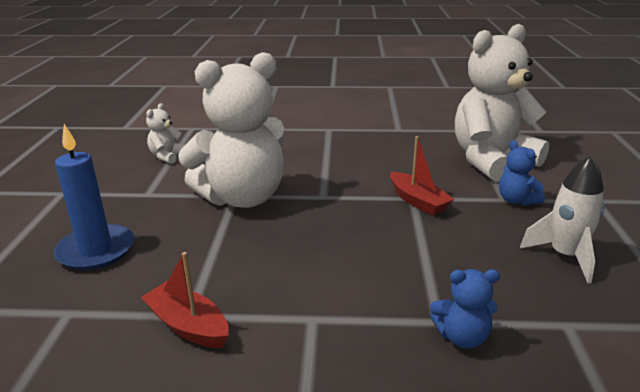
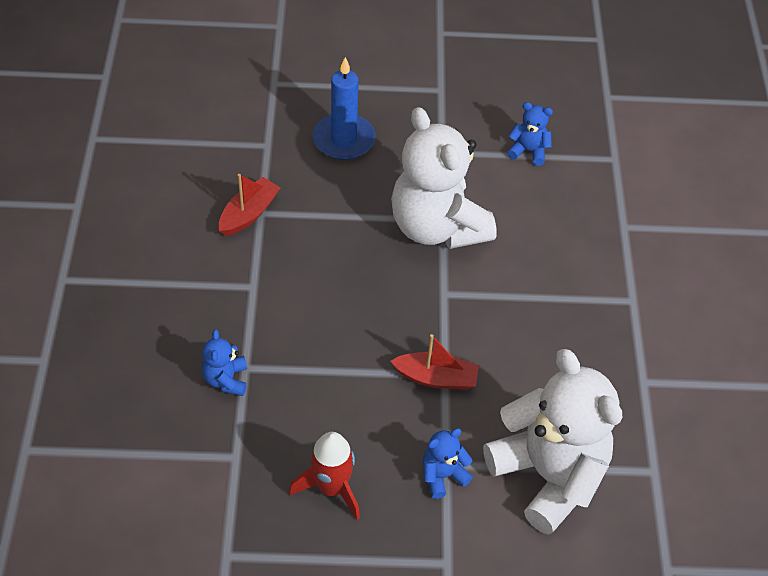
camera: 85 degrees right, 25 degrees up
(167, 156) = (528, 151): white teddy bear -> blue teddy bear
(418, 201) = (436, 378): red boat -> red boat turned 135 degrees counterclockwise
(564, 256) = (331, 487): white rocket -> red rocket

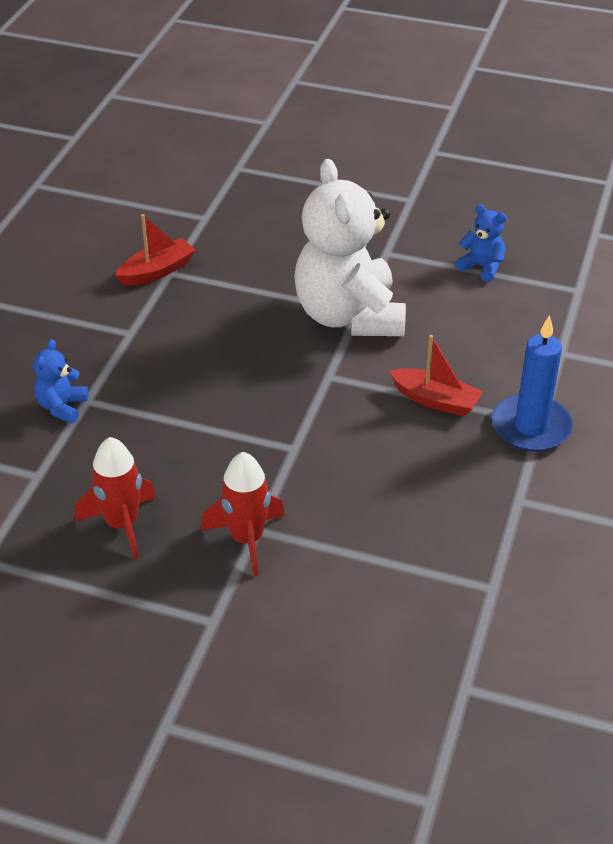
camera: 20 degrees right, 10 degrees down
(343, 140) = (286, 225): blue candle -> blue candle (531, 427)
(436, 378) = (283, 449): red boat -> red boat (435, 400)
(442, 475) = (247, 539): blue teddy bear -> red rocket
(548, 475) = (366, 565): white teddy bear -> none

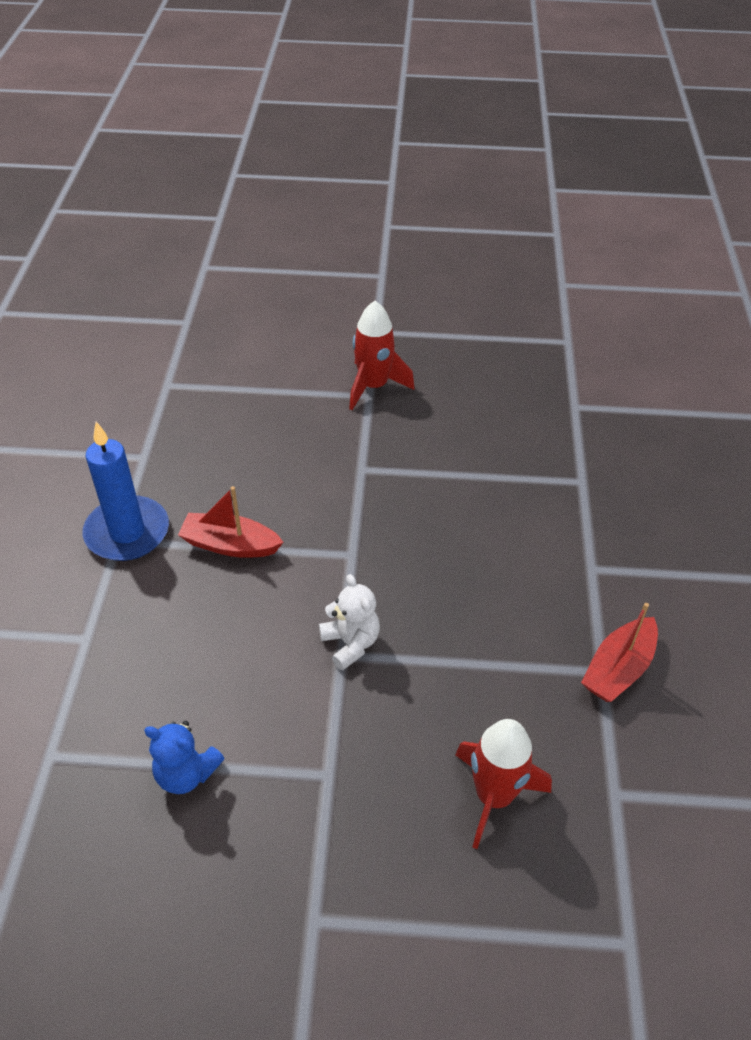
camera: 165 degrees right, 5 degrees up
(62, 407) = (600, 470): blue teddy bear -> none
(122, 524) = (479, 381): red rocket -> red rocket (493, 796)
(349, 316) = (351, 643): white teddy bear -> white teddy bear, size x0.42

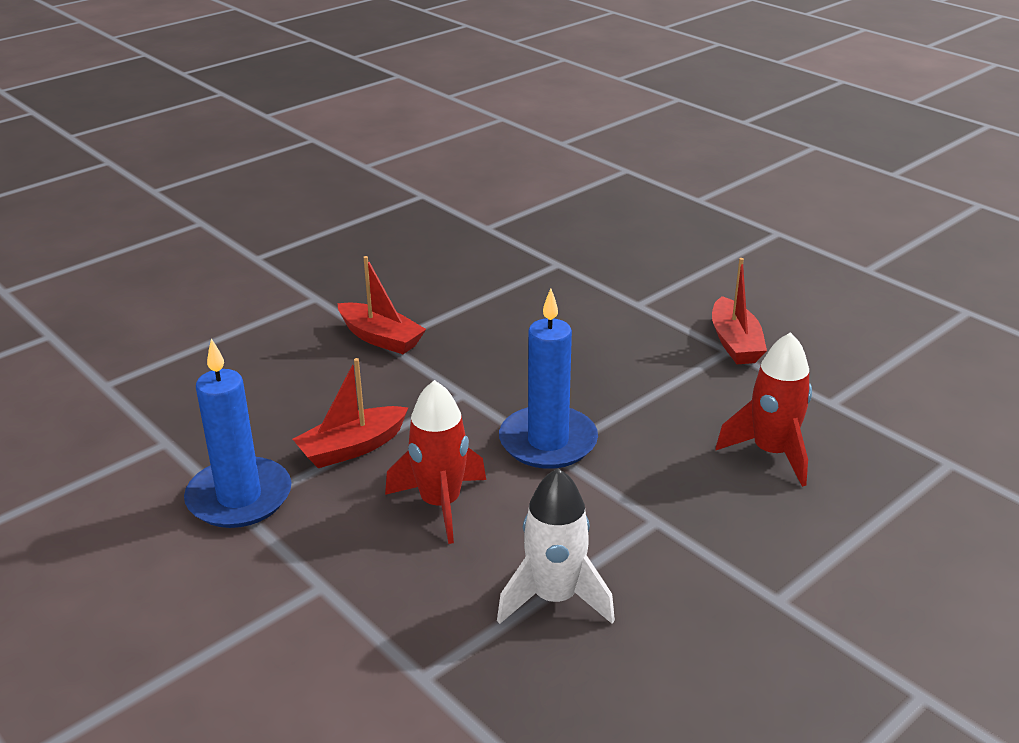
camera: 45 degrees left, 15 degrees down
(186, 773) = (555, 598): blue teddy bear -> white rocket
(351, 643) = (548, 442): white teddy bear -> blue candle
(363, 463) = (381, 338): none -> red boat
(373, 386) = (311, 291): red rocket -> red rocket (440, 504)

